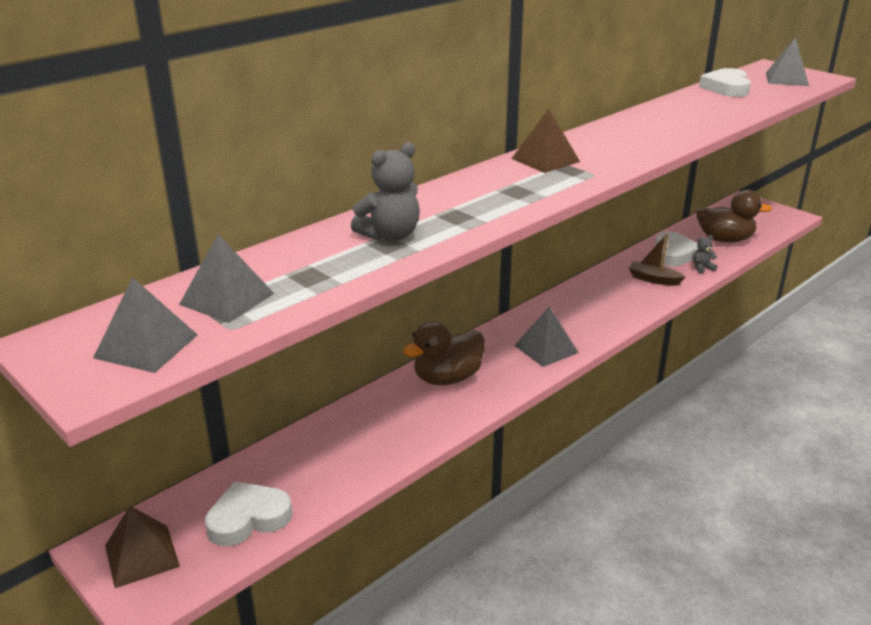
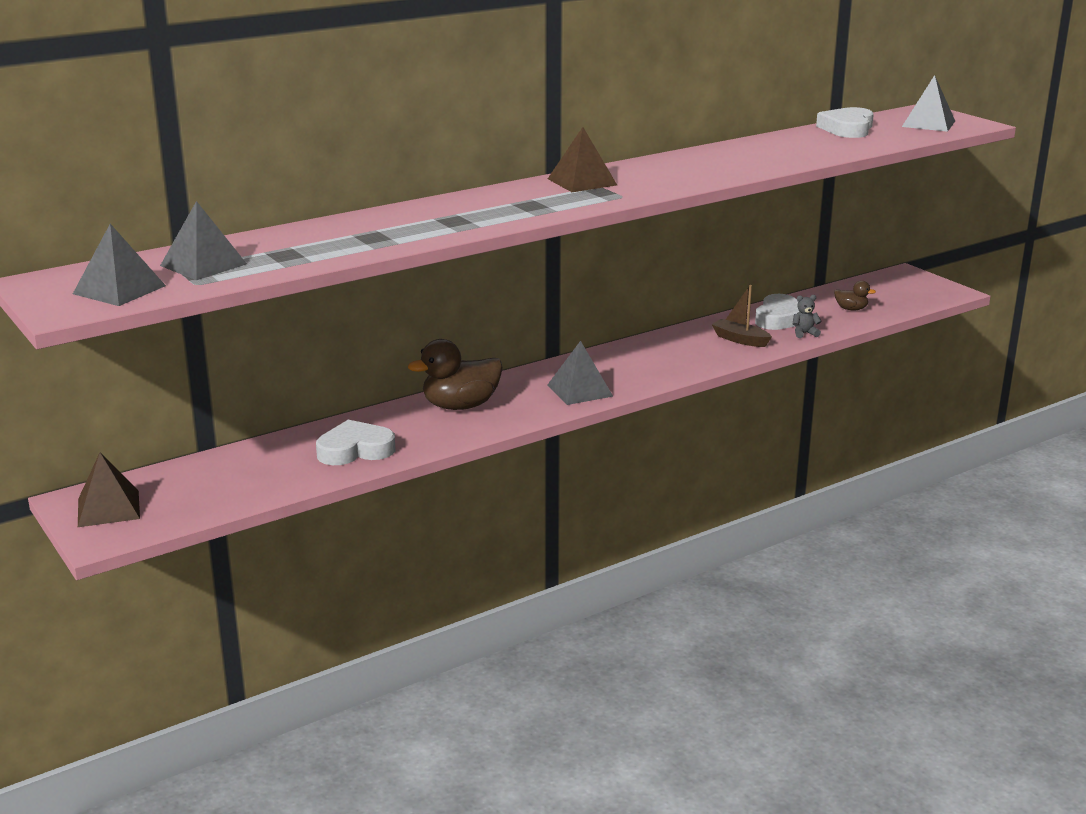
camera: 10 degrees right, 5 degrees down
(248, 518) = (214, 492): white heart -> white heart (355, 450)
(390, 235) = (380, 231): grey teddy bear -> none
(724, 240) = (851, 309): brown duck -> brown duck, size x0.49

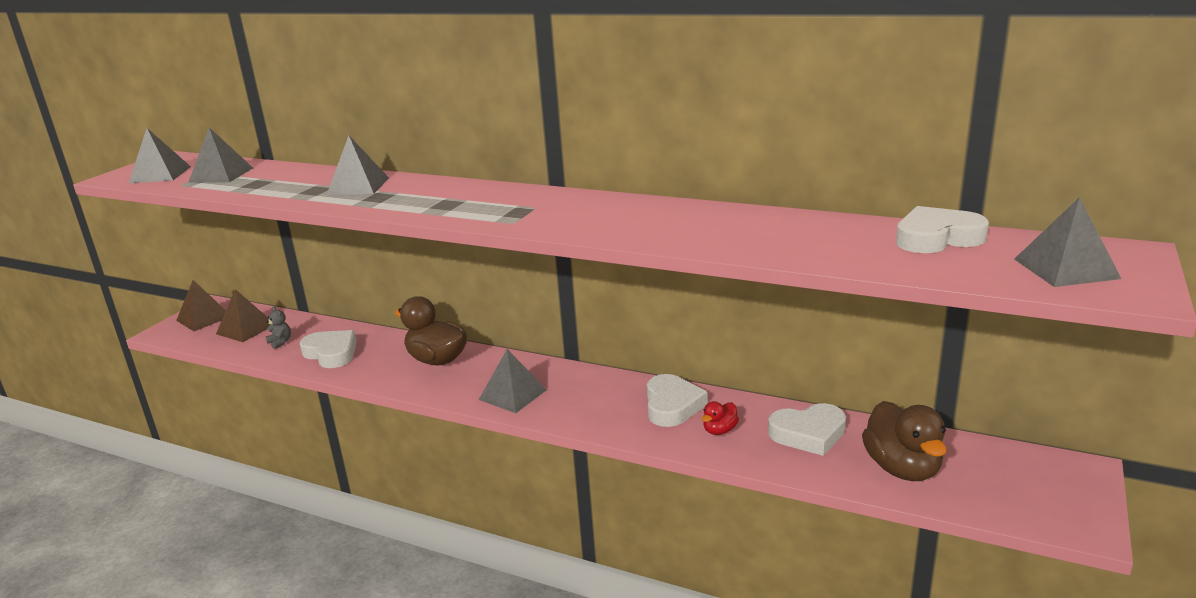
camera: 60 degrees right, 0 degrees up
(399, 222) = (358, 186): none -> grey pyramid
(582, 182) = (539, 200): brown pyramid -> brown pyramid (246, 329)
(684, 343) = (672, 405): none -> white heart
(740, 340) = (719, 430): brown boat -> red duck
(804, 333) = (787, 461): grey teddy bear -> grey teddy bear (280, 342)
(851, 309) = (902, 468): brown duck -> brown duck, size x2.06

